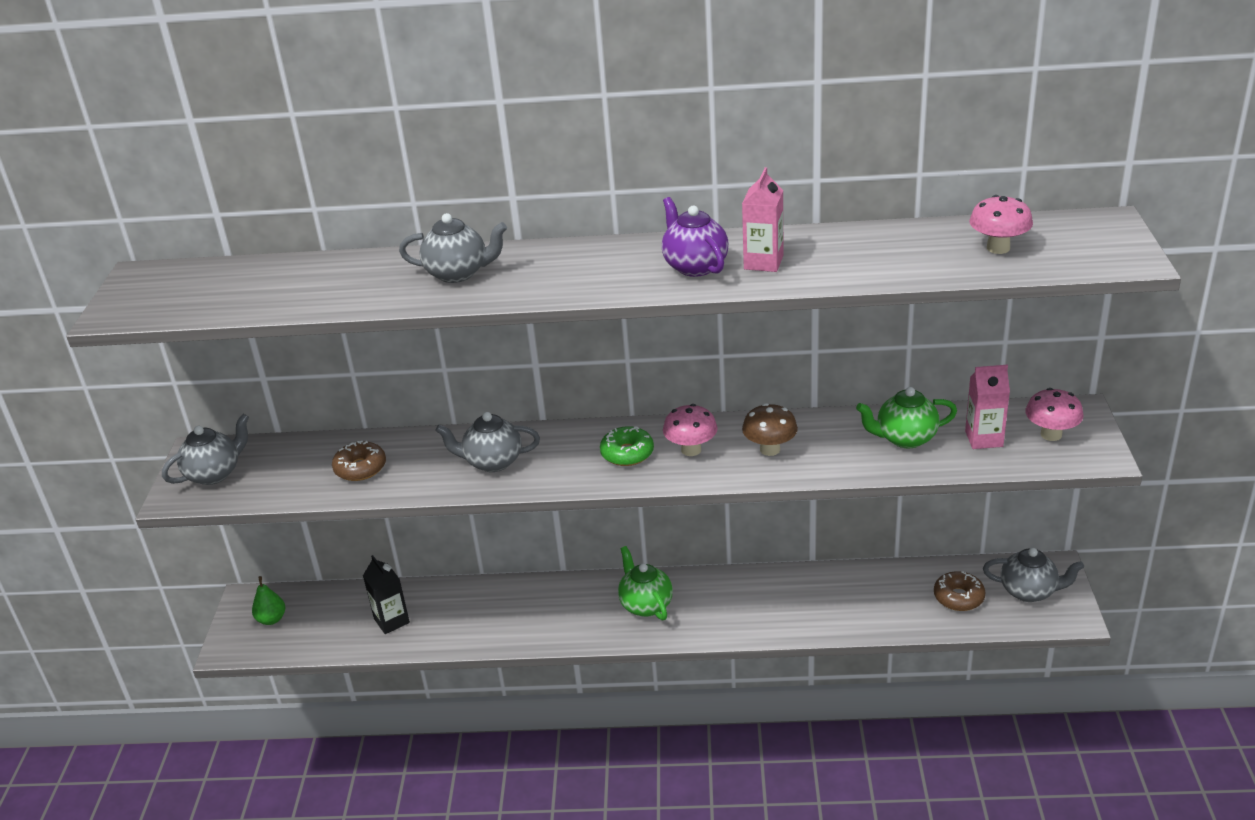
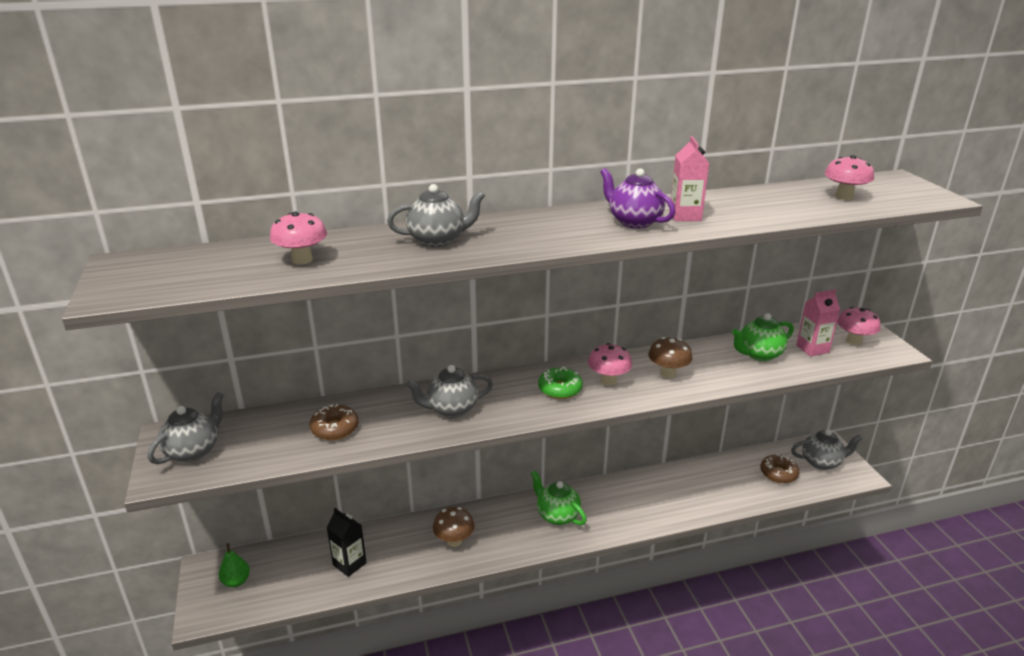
camera: 20 degrees left, 5 degrees down
(307, 287) = (302, 260): none -> pink mushroom
(514, 614) = (454, 541): none -> brown mushroom

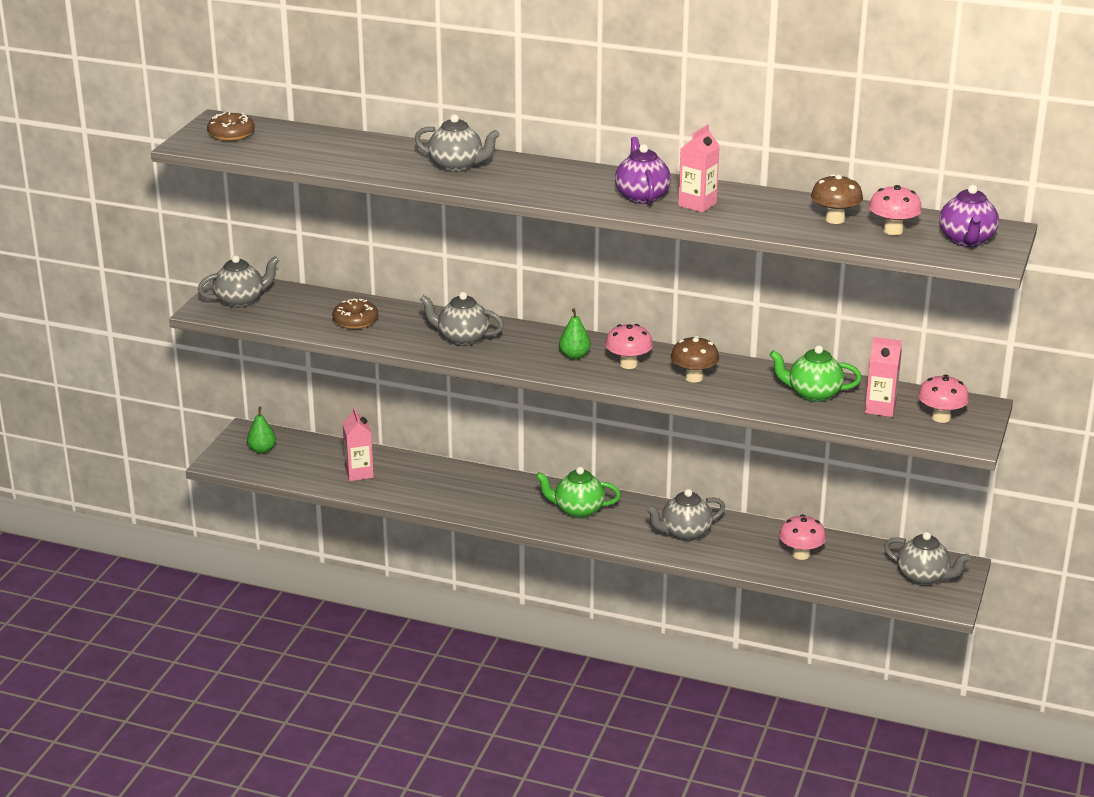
camera: 35 degrees right, 0 degrees up
(302, 260) = (339, 154): pink mushroom -> pink mushroom (801, 554)
(349, 564) = (359, 473): black carton -> pink carton
(454, 541) = (462, 492): brown mushroom -> brown mushroom (835, 219)
(557, 515) = (578, 510): green teapot -> green teapot turned 75 degrees counterclockwise
(560, 389) = (574, 356): green donut -> green pear
(649, 499) = (685, 533): none -> grey teapot
(778, 473) = (856, 567): brown donut -> brown donut (231, 134)
(897, 190) = (966, 240): none -> purple teapot

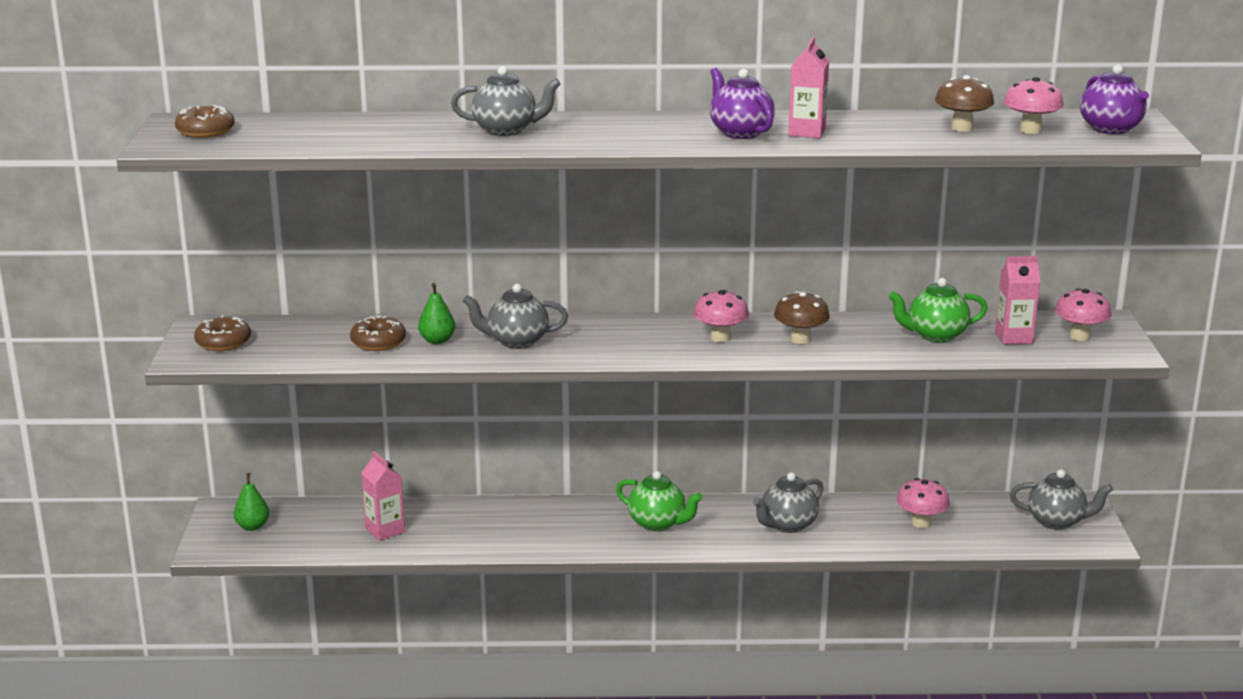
camera: 20 degrees left, 5 degrees down
(240, 301) = (223, 342): grey teapot -> brown donut
(574, 356) = (655, 338): green pear -> green pear (437, 340)
(578, 510) = (658, 523): green teapot -> green teapot turned 135 degrees counterclockwise

